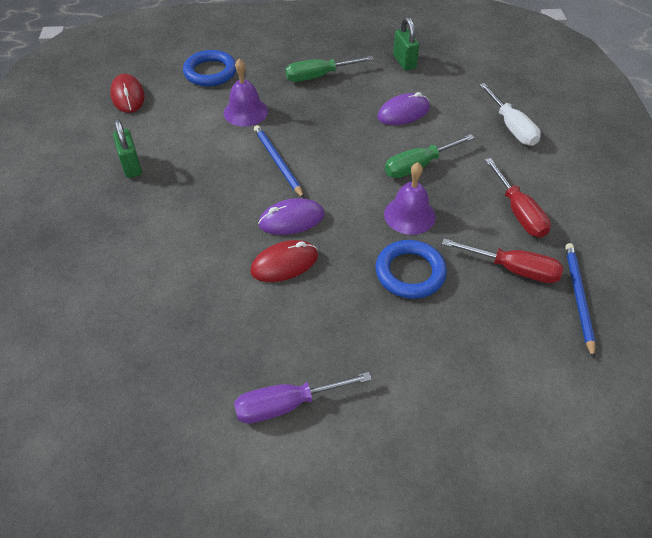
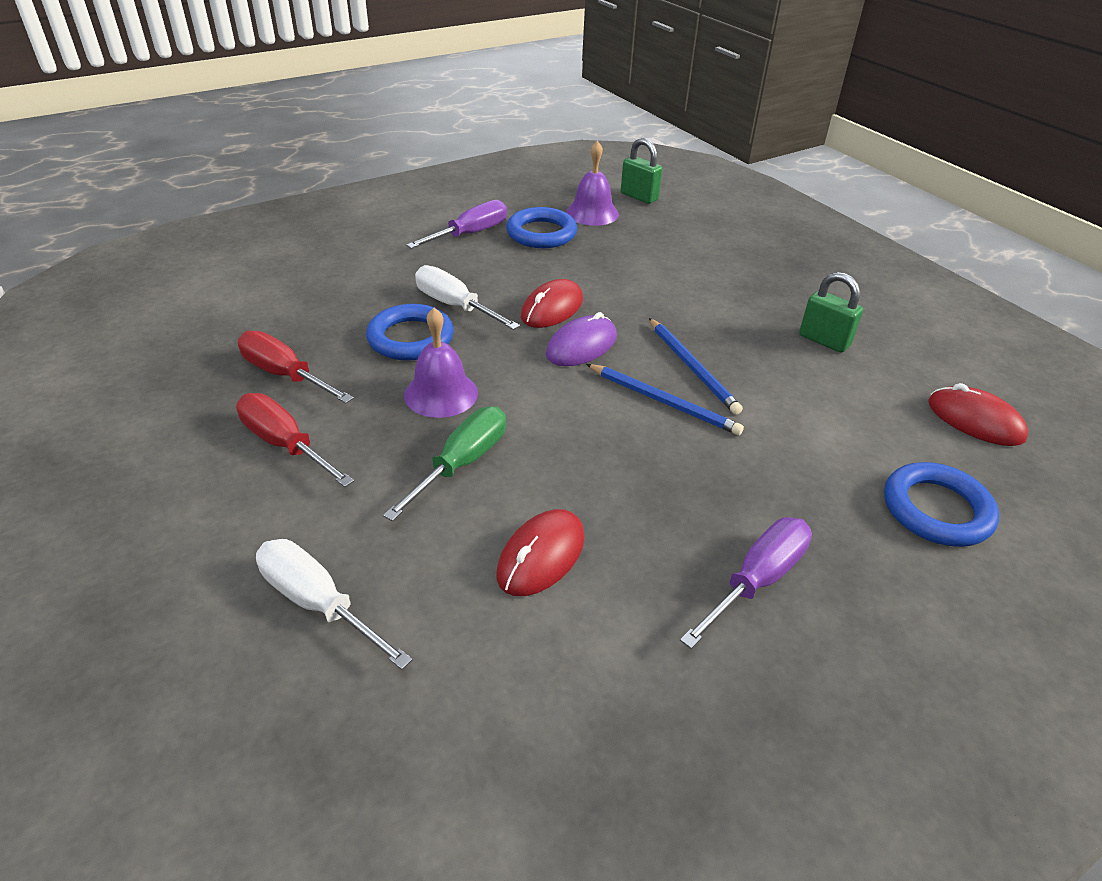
camera: 150 degrees right, 10 degrees down
(215, 374) = (541, 233): none -> blue ring
(245, 112) = (790, 458): purple bell -> purple bell (592, 213)
(319, 76) = (756, 581): green screwdriver -> purple screwdriver
(358, 296) = (455, 306): none -> white screwdriver
(403, 112) = (541, 556): purple mouse -> red mouse
(404, 62) = (623, 706): green padlock -> green padlock (639, 197)
(512, 269) = (285, 375): red screwdriver -> red screwdriver turned 45 degrees clockwise
(578, 297) = (199, 370): blue pencil -> blue pencil (692, 368)

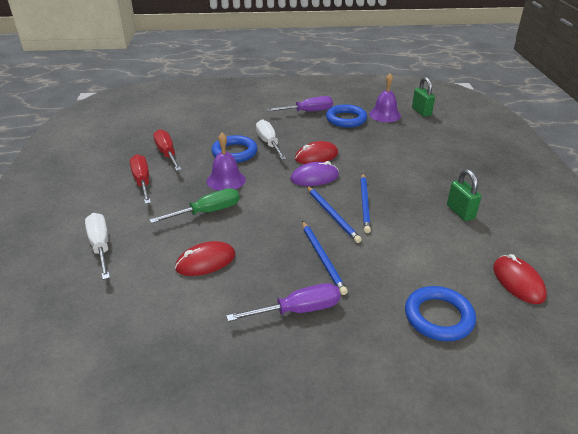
camera: 30 degrees right, 5 degrees down
(713, 479) = (322, 258): none -> blue pencil

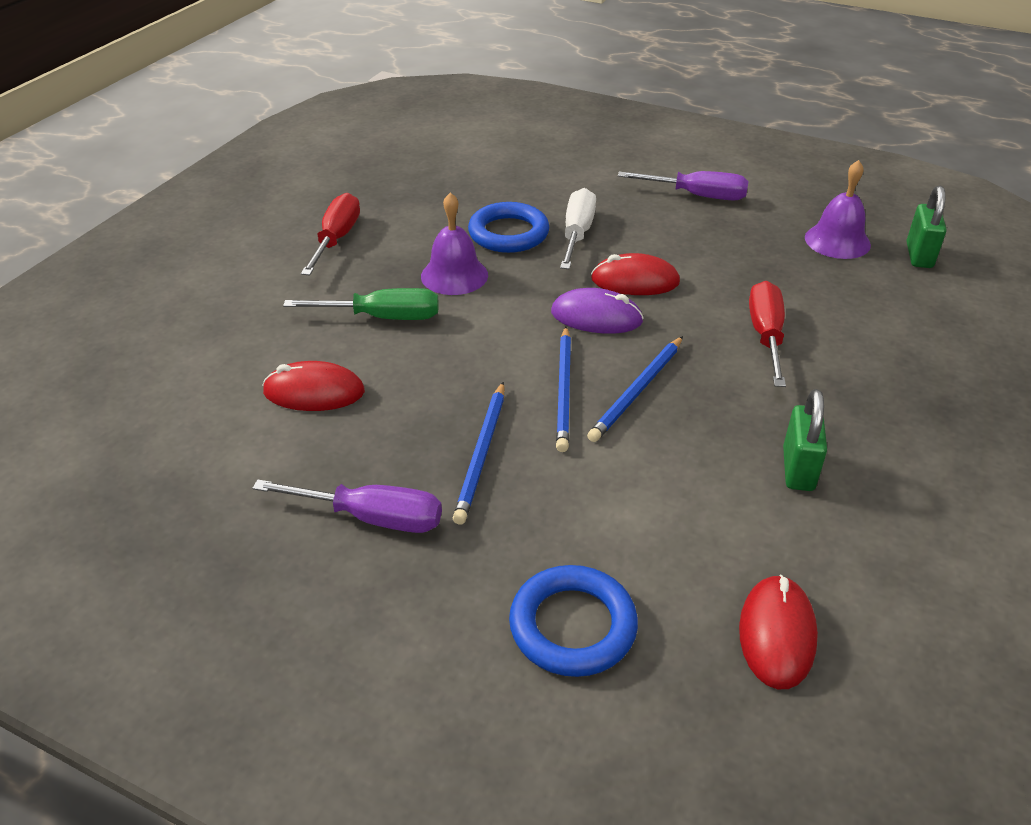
camera: 30 degrees right, 5 degrees up
(101, 246) = (205, 318): white screwdriver -> none
(167, 154) = (408, 205): red screwdriver -> red screwdriver (766, 336)
(346, 119) = (753, 229): blue ring -> none

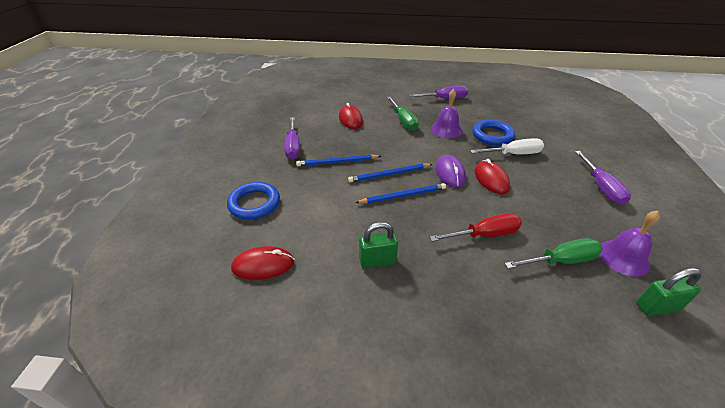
camera: 70 degrees right, 0 degrees up
(336, 239) = (444, 99): red screwdriver -> purple screwdriver
(637, 391) = (403, 195): blue pencil -> blue pencil turned 150 degrees clockwise
(834, 290) = (560, 261): none -> green screwdriver

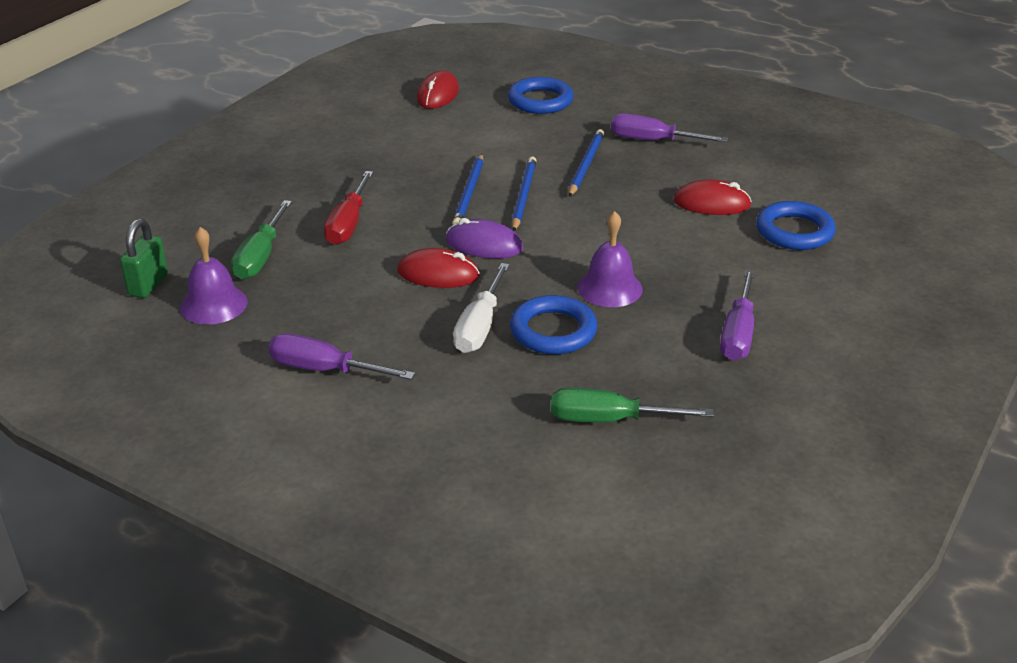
camera: 115 degrees right, 5 degrees down
(359, 98) = (794, 231): none -> blue ring
(377, 261) = (382, 149): green padlock -> none
(403, 121) = (671, 253): green screwdriver -> green screwdriver (610, 420)

